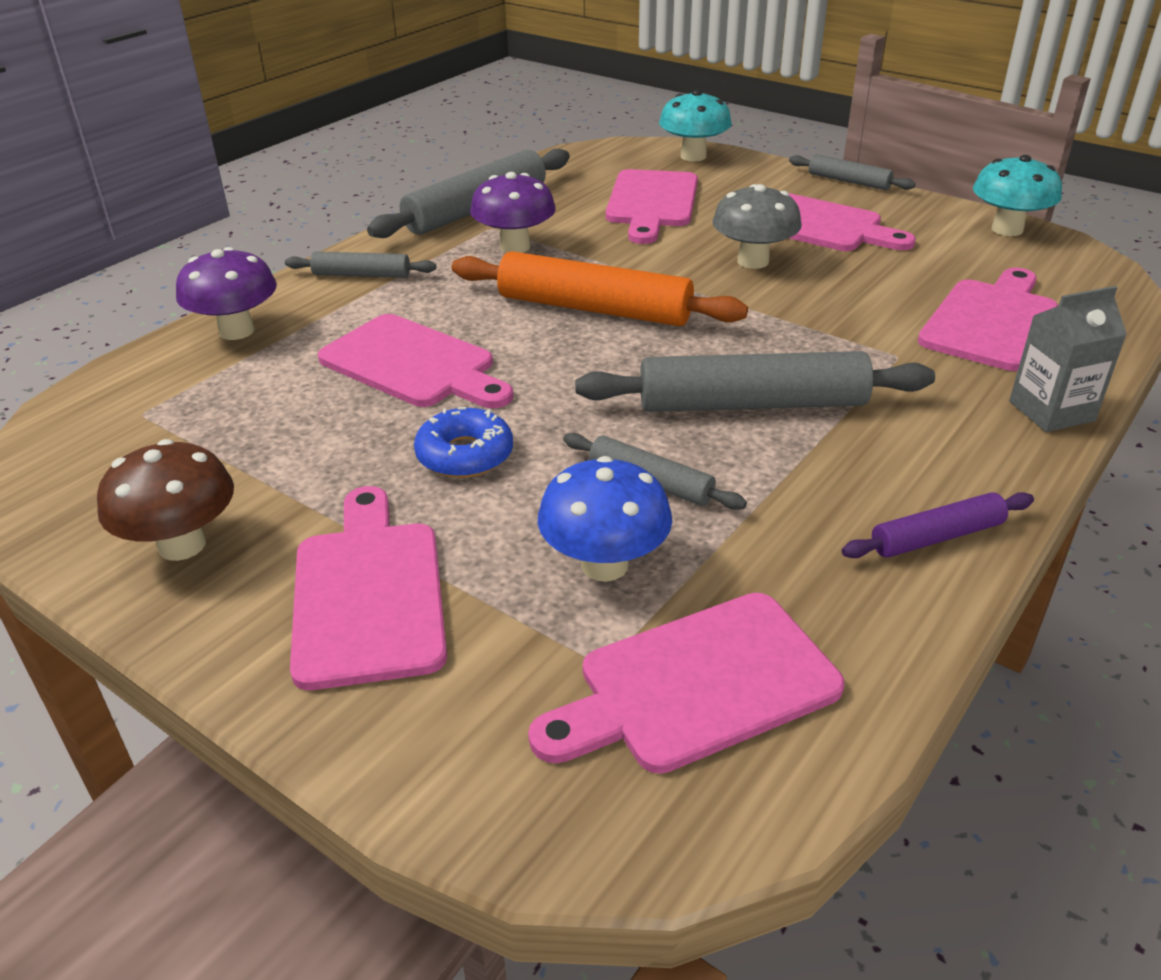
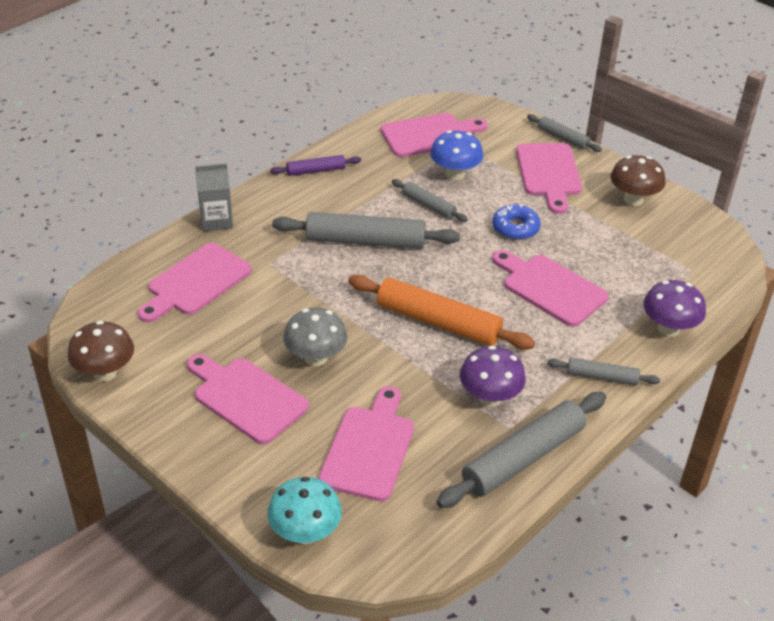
camera: 175 degrees left, 5 degrees up
(848, 181) = (181, 461): grey rolling pin -> grey rolling pin (563, 138)
(1007, 229) = (105, 372): turquoise mushroom -> brown mushroom

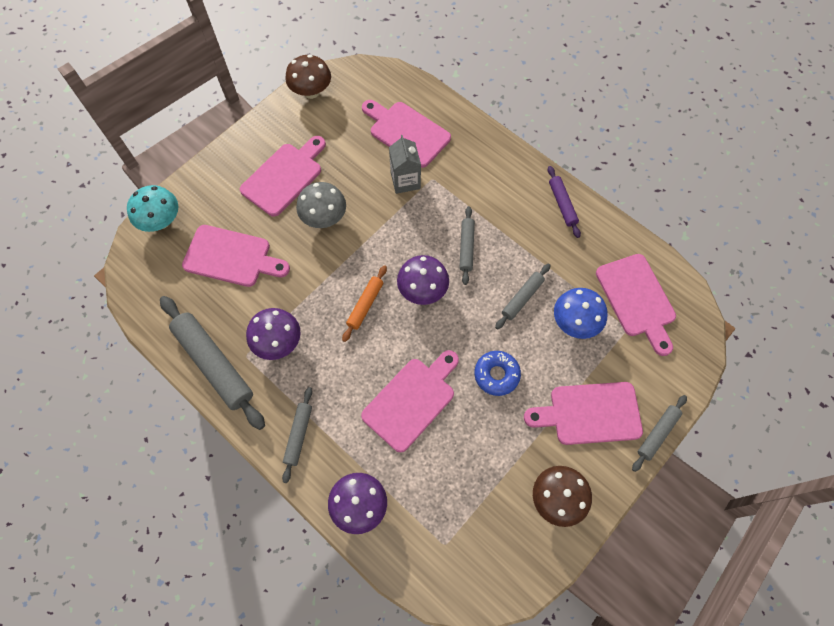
camera: 90 degrees right, 25 degrees up
(216, 220) = (483, 137): grey carton -> grey carton (405, 180)
(365, 241) = (466, 247): grey rolling pin -> grey rolling pin, size x0.53
(419, 276) = (422, 290): none -> purple mushroom
(438, 322) = (365, 305): orange rolling pin -> orange rolling pin, size x0.53

